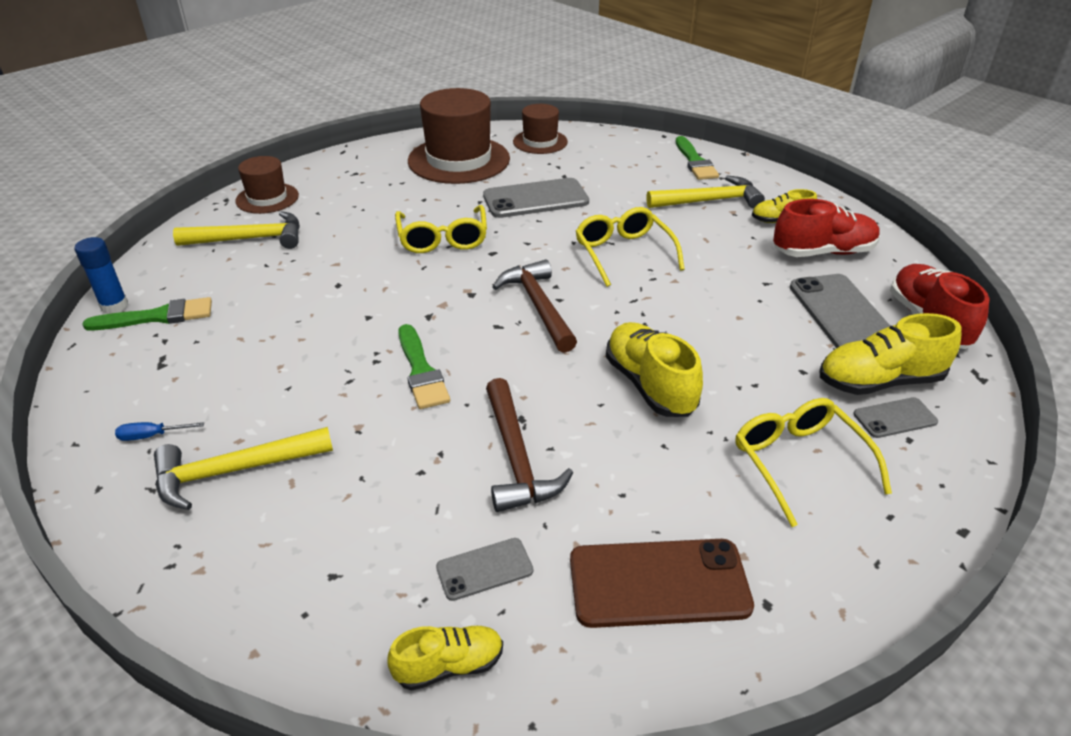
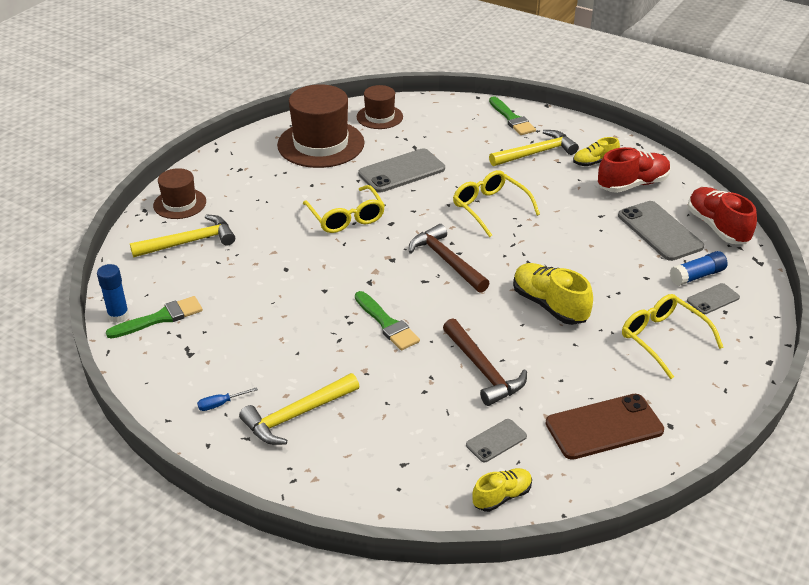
camera: 15 degrees left, 0 degrees up
(879, 381) = (697, 276): yellow shoe -> blue glue stick

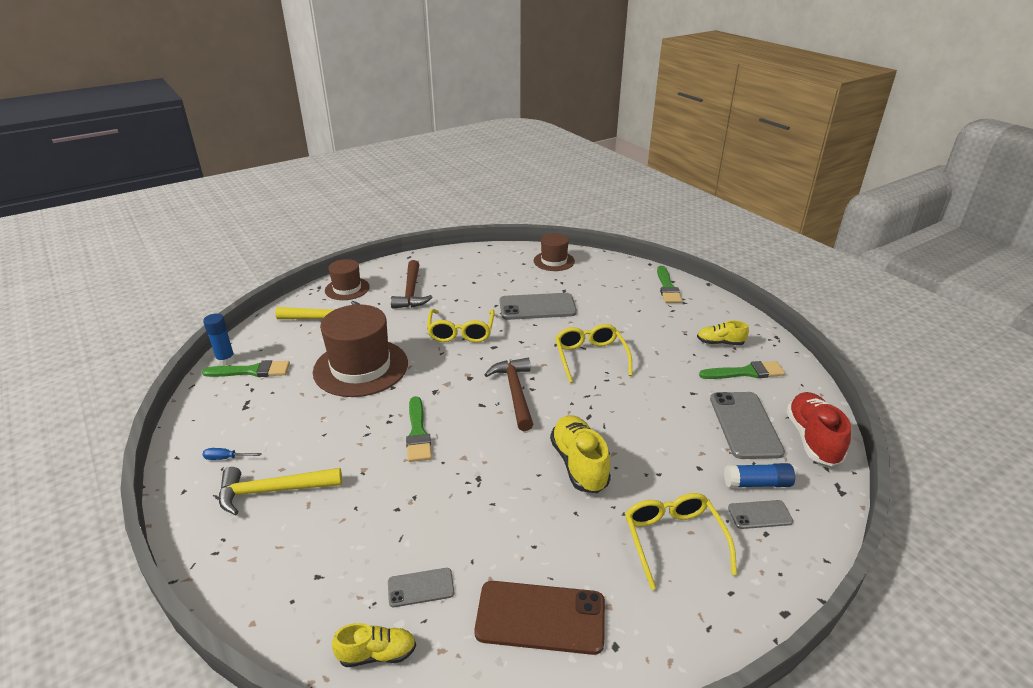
camera: 25 degrees right, 5 degrees down
(321, 144) = (490, 271): brown hat -> brown hat (361, 367)
(483, 369) = (466, 507): brown hammer -> brown hammer (411, 292)
(535, 153) = (668, 321): yellow hammer -> none
(632, 184) = (745, 372): red shoe -> green brush

